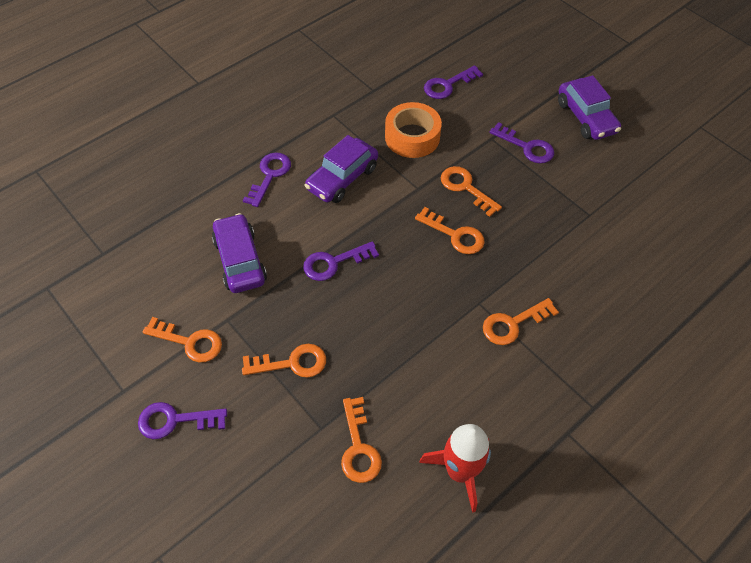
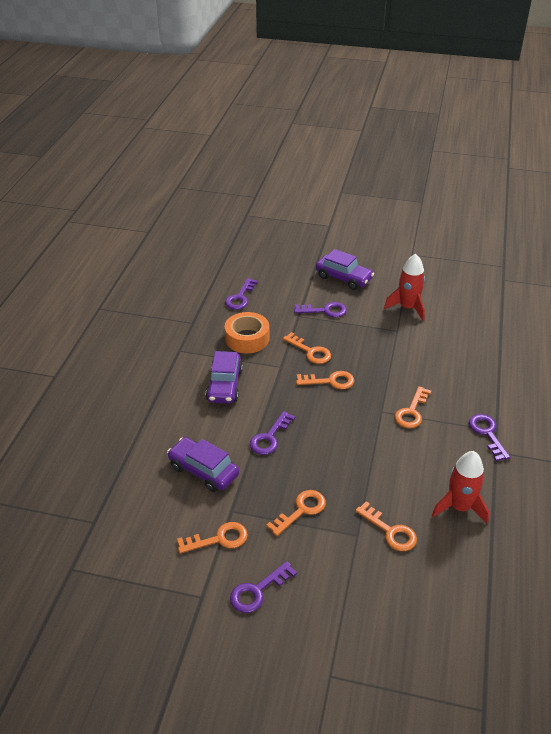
camera: 35 degrees left, 15 degrees down
(270, 175) = (171, 408): purple key -> purple key (487, 433)
(465, 188) = (310, 351): orange key -> orange key turned 150 degrees counterclockwise
(629, 193) = (407, 308): none -> red rocket

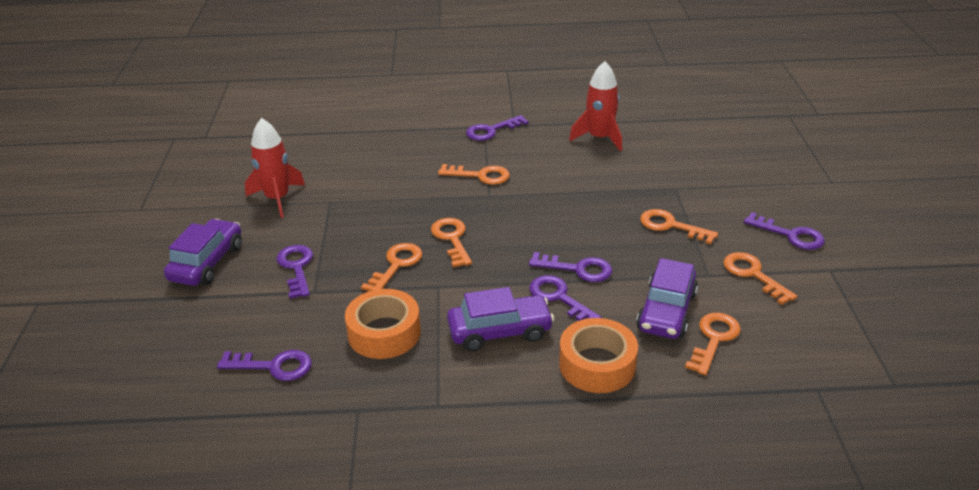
camera: 105 degrees left, 5 degrees down
(174, 421) = (597, 364): none -> orange tape
(243, 420) = (559, 298): none -> purple key
(390, 531) = (656, 170): orange key -> orange key (714, 339)

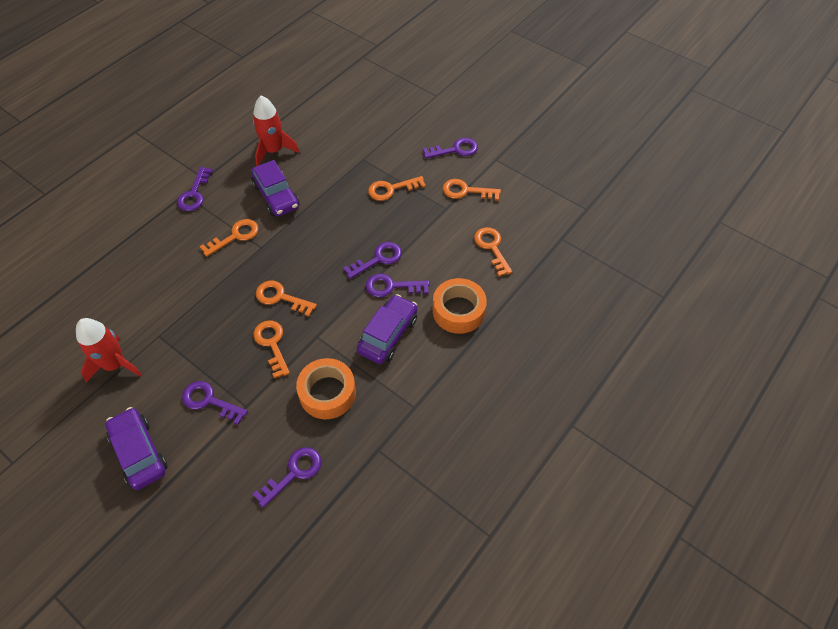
camera: 50 degrees left, 20 degrees up
(666, 311) = (453, 249): purple car -> purple car (276, 196)

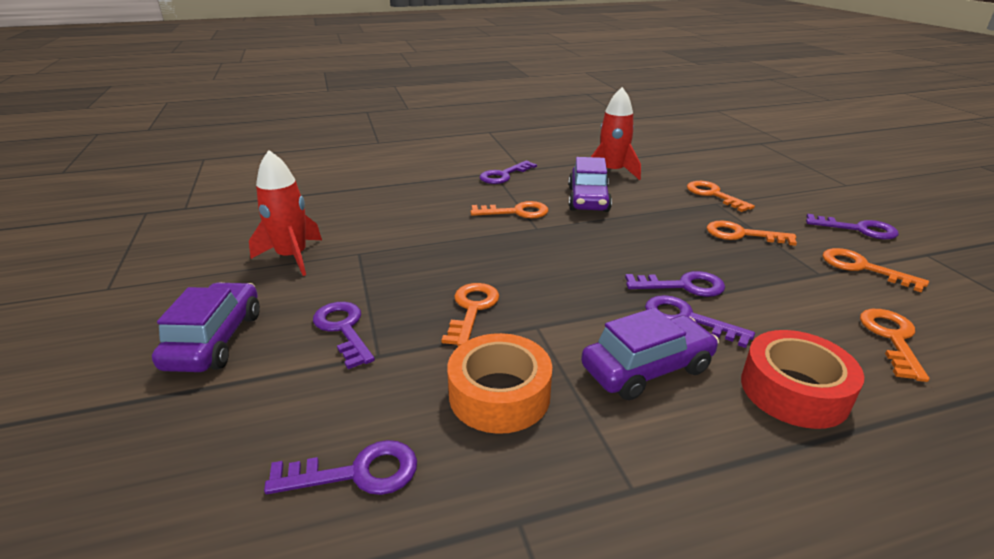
camera: 35 degrees right, 25 degrees down
(280, 297) = (522, 273): orange key -> orange key (713, 195)
(458, 311) = (794, 390): orange tape -> red tape

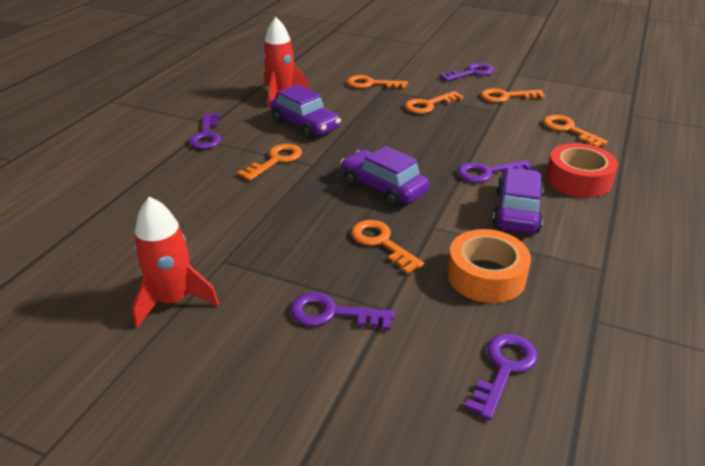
camera: 50 degrees left, 5 degrees up
(215, 340) = (259, 394): purple car -> purple car (383, 188)
(683, 286) = (455, 154): purple key -> none

